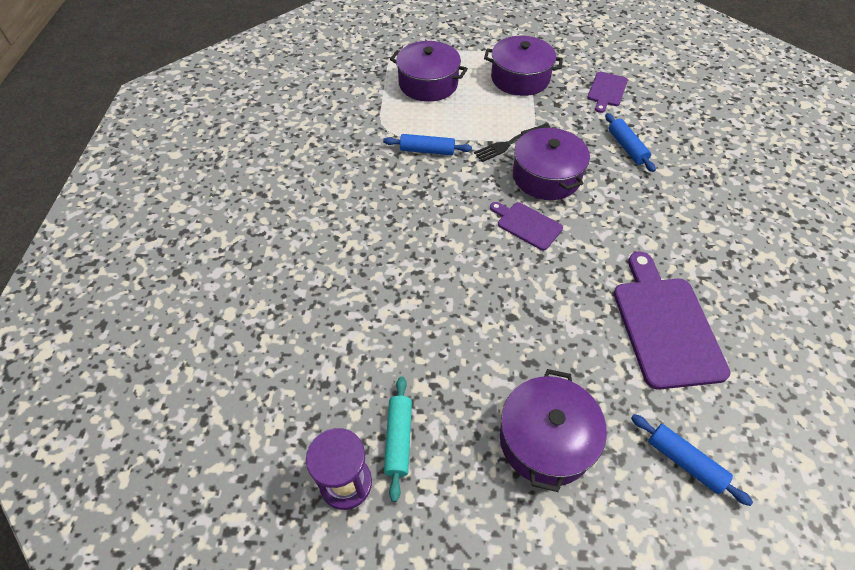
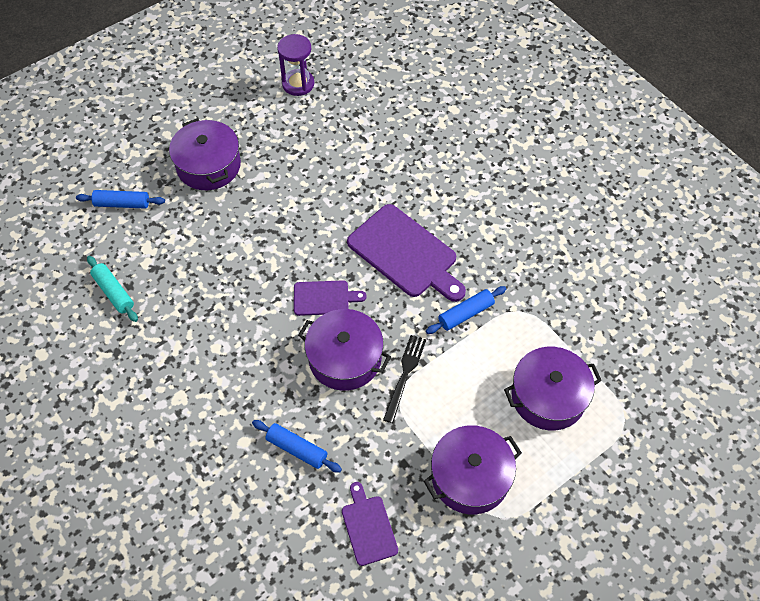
camera: 140 degrees right, 5 degrees up
(398, 439) = (289, 116): turquoise rolling pin -> turquoise rolling pin (114, 292)
(665, 326) = (172, 282): purple cutting board -> purple cutting board (405, 253)

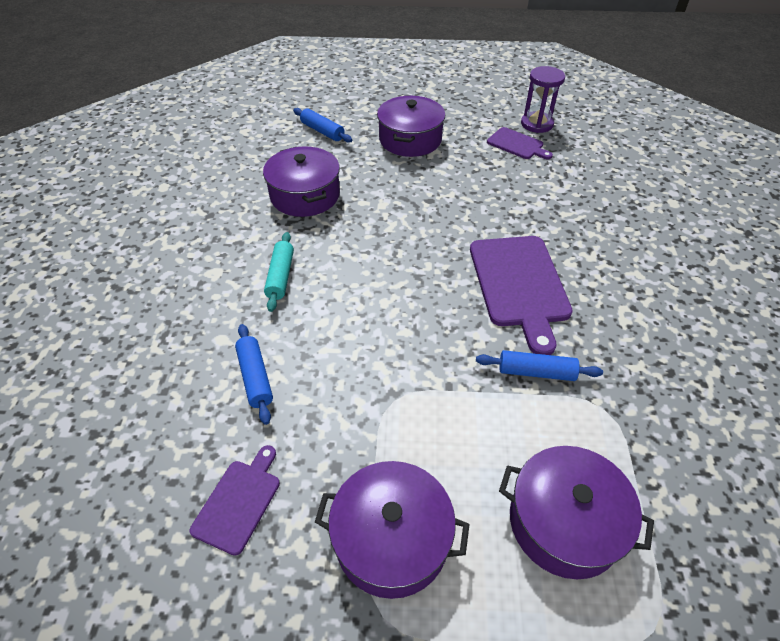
camera: 40 degrees right, 10 degrees down
(114, 292) = (253, 178): turquoise rolling pin -> turquoise rolling pin (280, 276)
(324, 298) = (408, 275): purple cutting board -> purple cutting board (517, 144)
(345, 358) = (377, 333): purple pot -> purple pot (305, 195)
(405, 375) = (419, 385): black fork -> none

